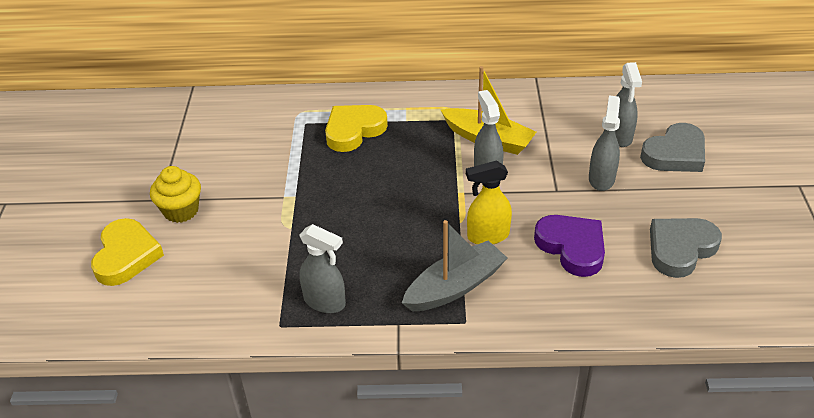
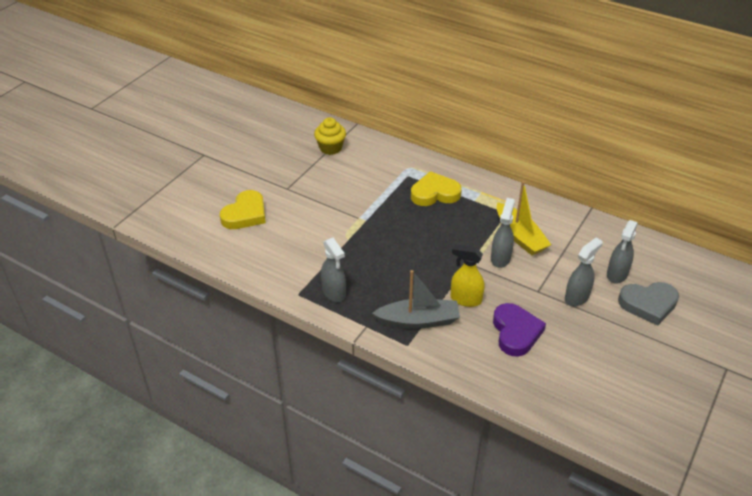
camera: 30 degrees right, 0 degrees up
(181, 211) = (293, 200): yellow cupcake -> yellow cupcake (330, 148)
(680, 249) = (591, 369): grey heart -> none

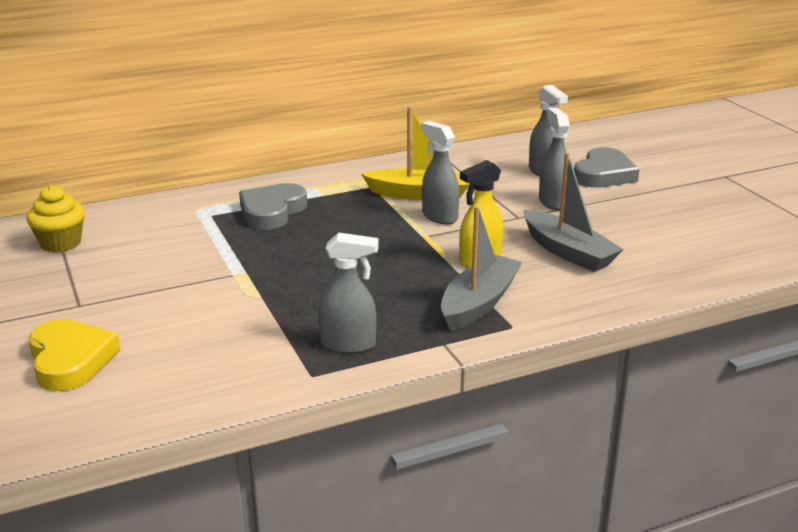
camera: 55 degrees left, 15 degrees down
(435, 193) = (272, 211): yellow heart -> grey heart
(516, 332) = (568, 252): purple heart -> grey boat

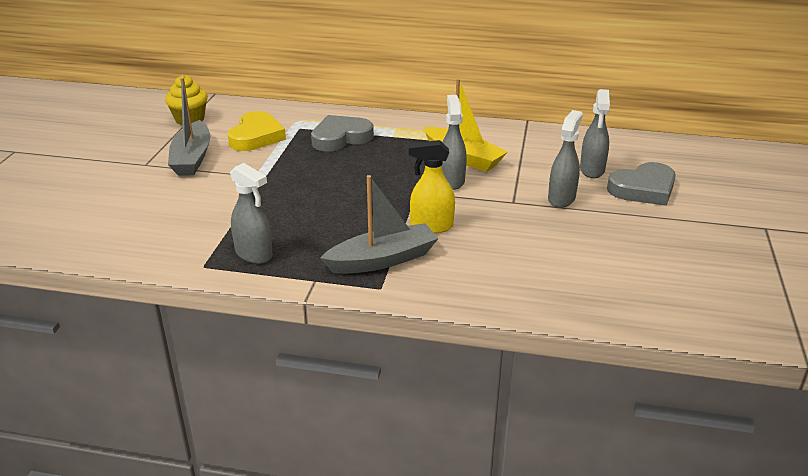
camera: 35 degrees right, 5 degrees up
(70, 360) = (95, 198): yellow heart -> yellow heart (256, 136)
(568, 252) = (511, 245): grey boat -> grey boat (192, 158)

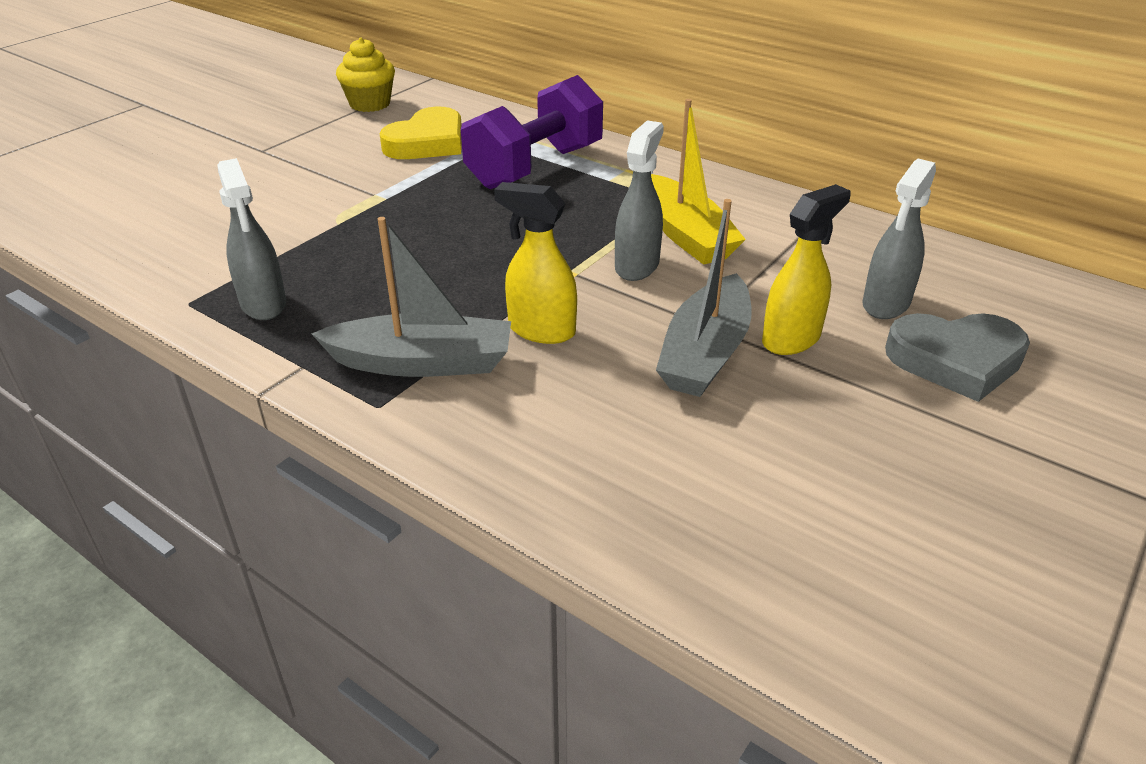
camera: 25 degrees right, 5 degrees up
(192, 158) = (322, 154): grey boat -> grey boat (705, 353)
(340, 138) = (535, 167): grey heart -> purple dumbbell
(561, 198) = (791, 339): grey spray bottle -> yellow spray bottle

